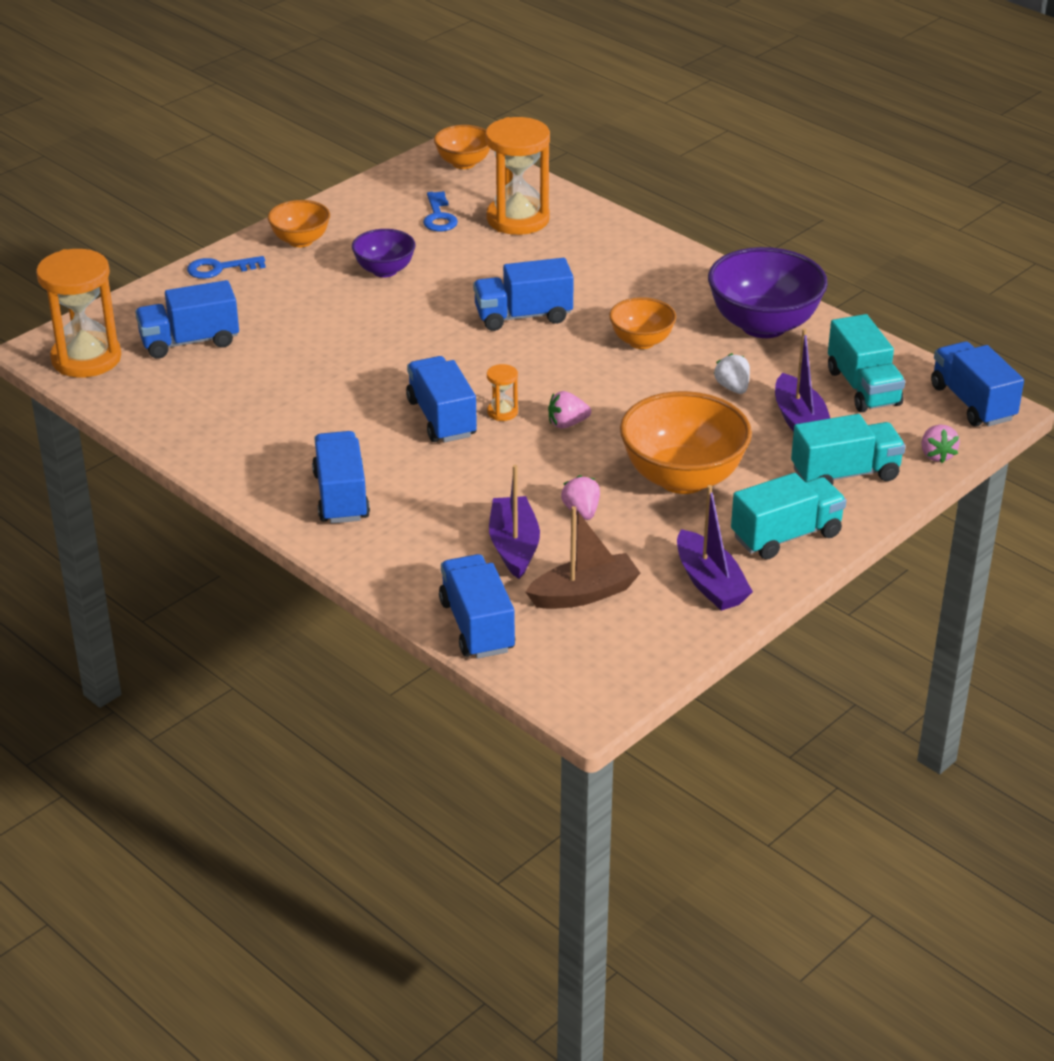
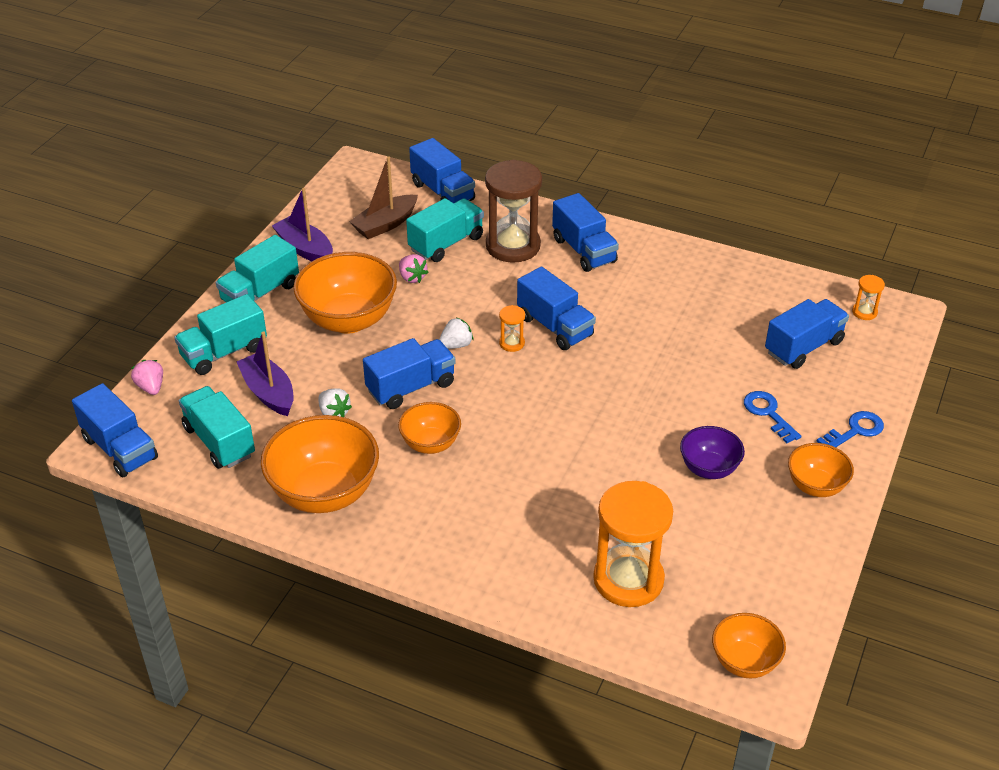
camera: 160 degrees right, 5 degrees up
(86, 358) = (864, 312): orange hourglass -> orange hourglass, size x0.43
(428, 523) = (513, 246): none -> brown hourglass
(439, 217) = (710, 560): blue key -> blue key (768, 413)
(514, 546) = (446, 243): purple boat -> turquoise truck
(523, 316) = (549, 446): blue truck -> blue truck (411, 387)
(567, 424) = (456, 345): pink strawberry -> white strawberry
(763, 325) = (324, 493): purple bowl -> orange bowl

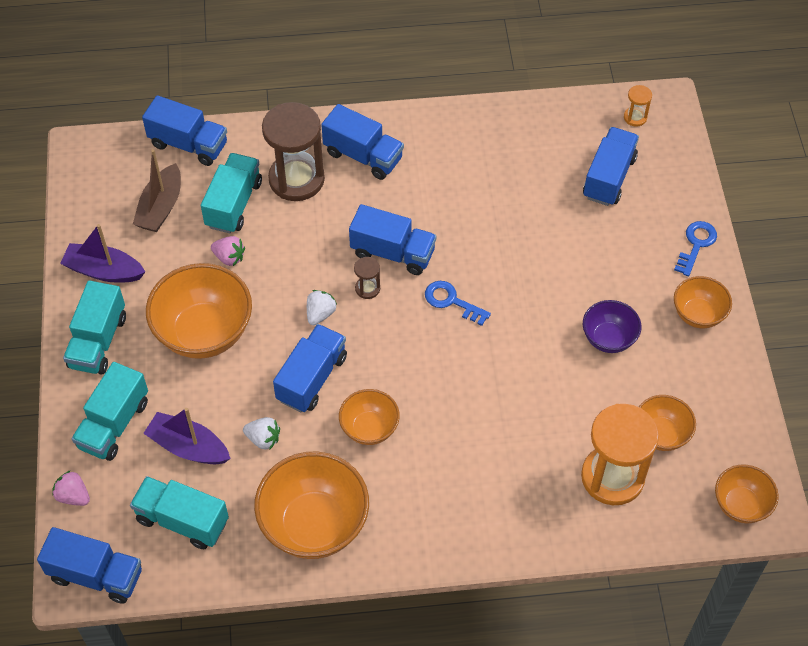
camera: 30 degrees left, 15 degrees up
(512, 343) = (367, 288): orange hourglass -> brown hourglass
(704, 566) = (661, 434): none -> orange bowl
(768, 413) = (621, 260): blue key -> blue key (451, 301)

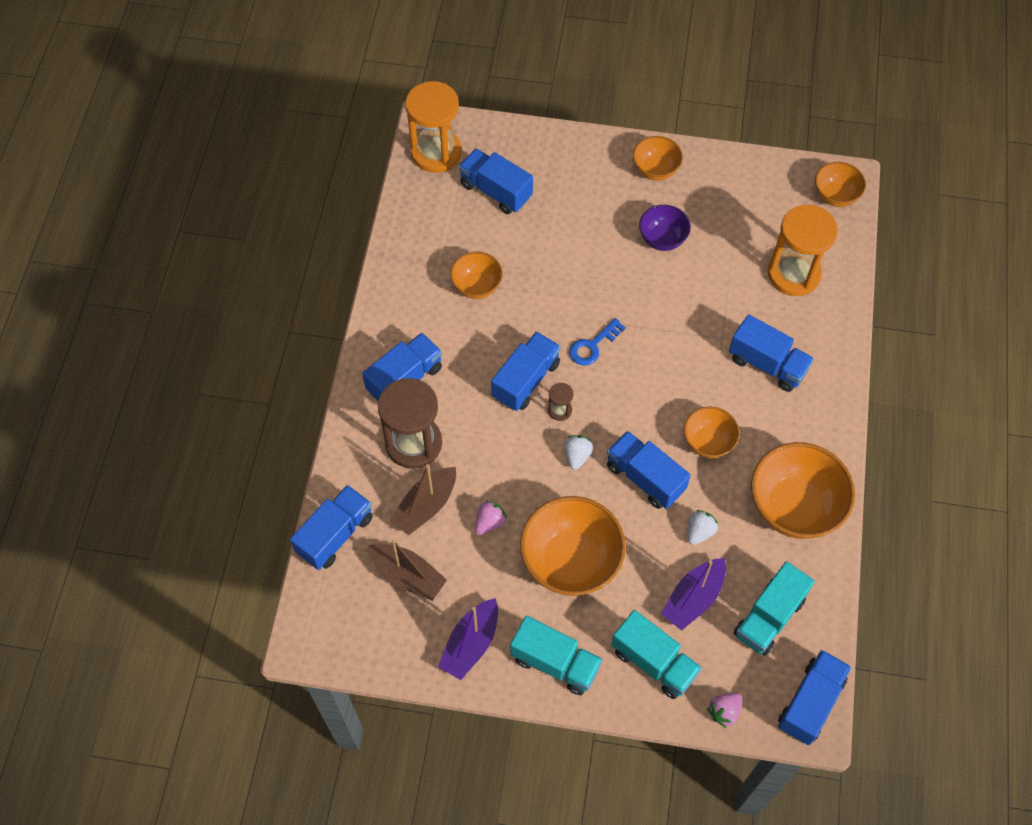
camera: 75 degrees left, 5 degrees up
(234, 204) = (426, 506): turquoise truck -> brown boat
(320, 314) = (577, 456): white strawberry -> white strawberry turned 60 degrees clockwise
(483, 469) = (767, 364): none -> blue truck
(635, 117) = (436, 152): orange hourglass -> orange hourglass, size x2.32
(661, 434) = (762, 229): orange bowl -> orange bowl (477, 286)
(696, 244) = (586, 150): blue key -> none

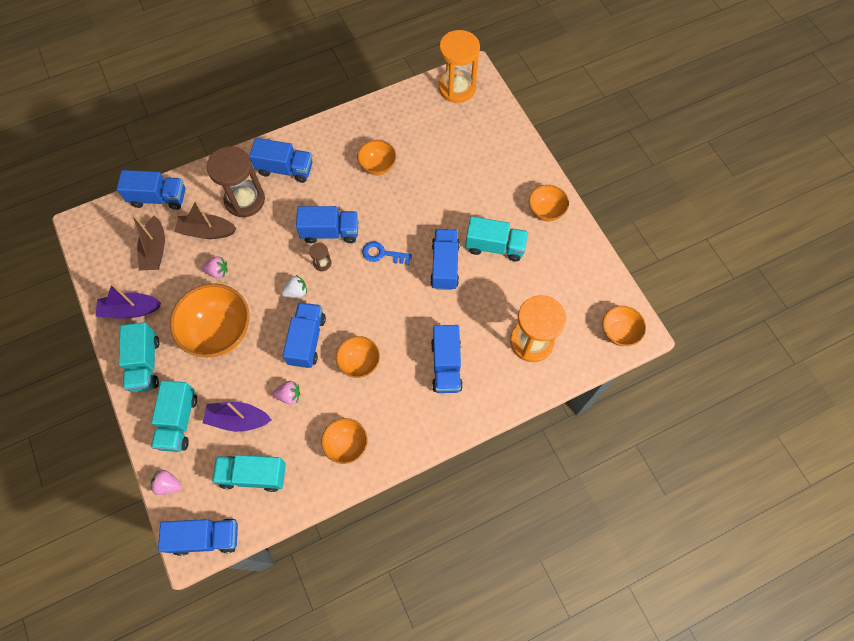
camera: 55 degrees right, 5 degrees up
(496, 191) = (455, 134): blue truck -> blue truck (445, 265)
(662, 239) = (494, 246): purple bowl -> turquoise truck
(699, 532) = (289, 395): white strawberry -> pink strawberry
(794, 507) = (346, 445): orange bowl -> orange bowl, size x0.56

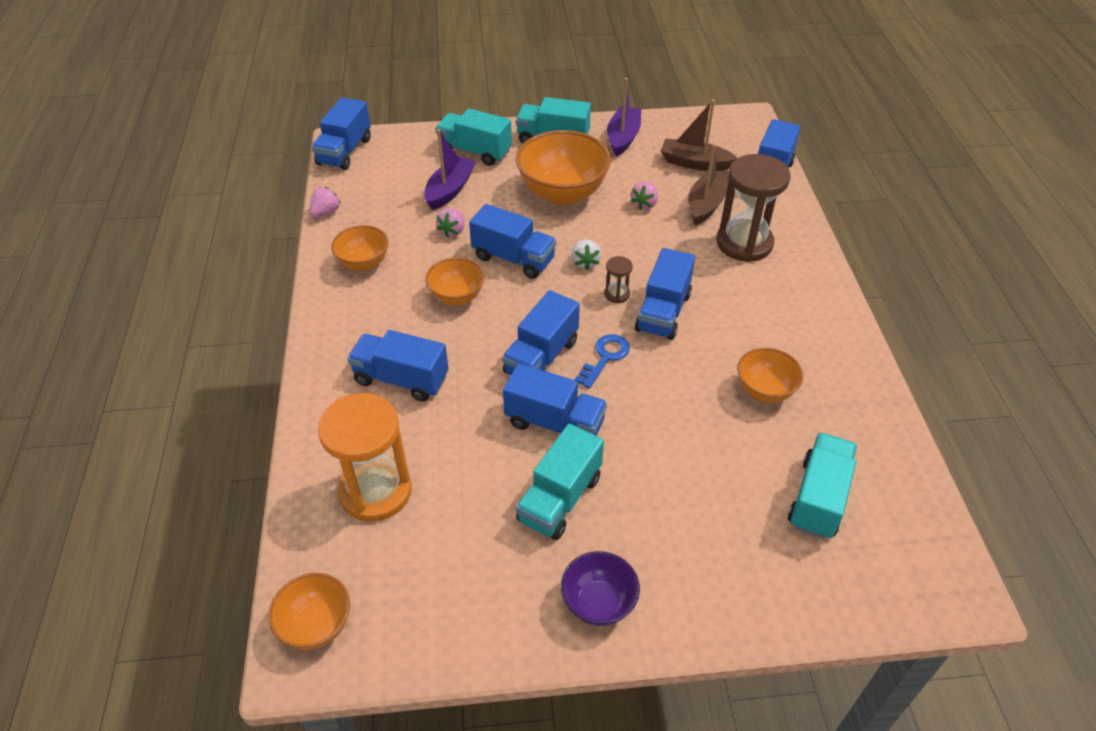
camera: 110 degrees right, 20 degrees down
(168, 484) = (413, 137): pink strawberry -> pink strawberry (326, 212)
(253, 475) = (382, 190): turquoise truck -> turquoise truck (818, 498)
(285, 169) = (786, 289): blue truck -> blue truck (541, 357)
(457, 88) = (921, 553): orange hourglass -> none
(545, 211) = (598, 603): orange bowl -> purple bowl

